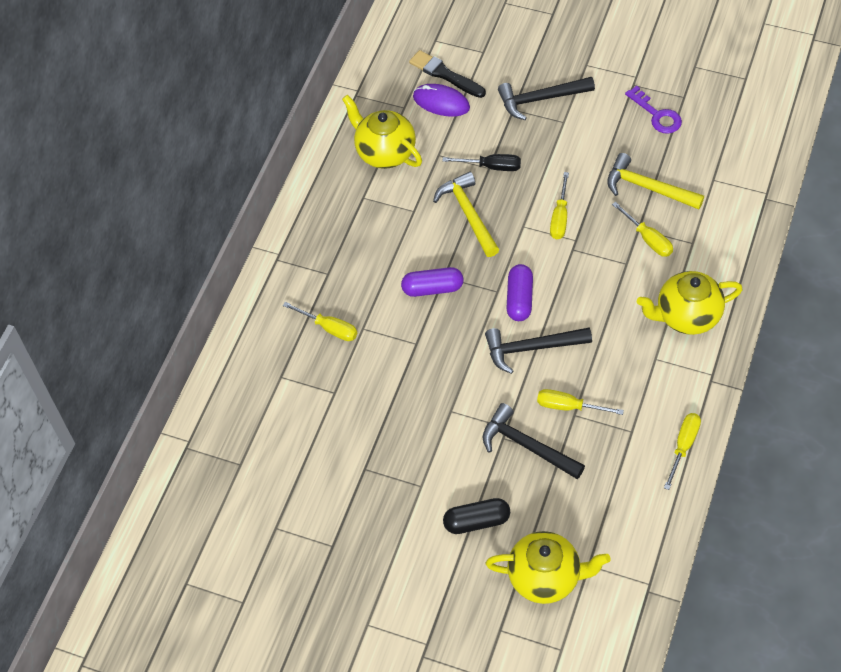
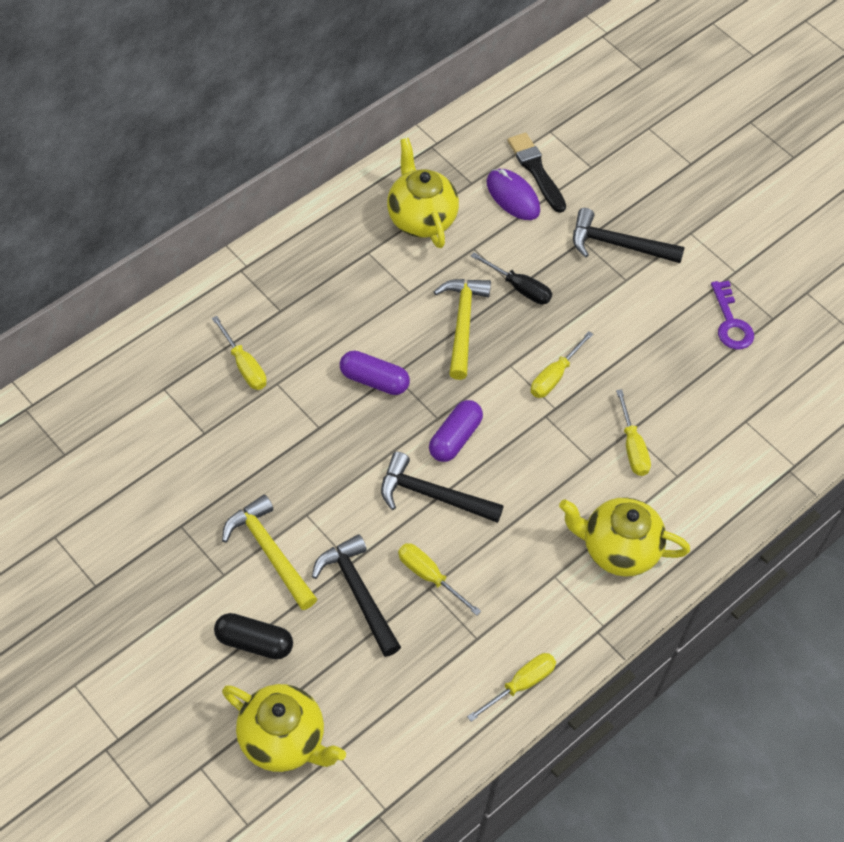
camera: 20 degrees right, 0 degrees up
(648, 188) = (669, 394): yellow hammer -> yellow hammer (270, 552)

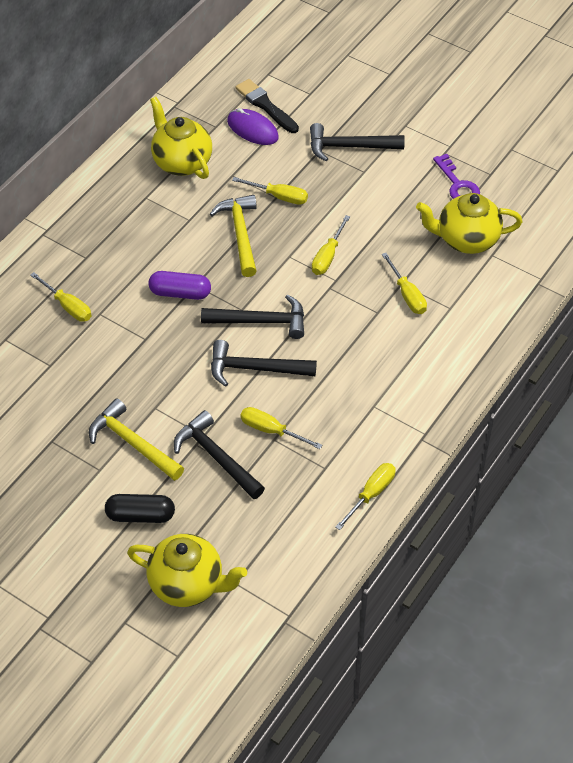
camera: 10 degrees left, 5 degrees down
(455, 438) = (260, 321): purple capsule -> black hammer
(519, 288) = (279, 196): black screwdriver -> yellow screwdriver
(617, 549) = (419, 374): yellow teapot -> yellow teapot (466, 240)

